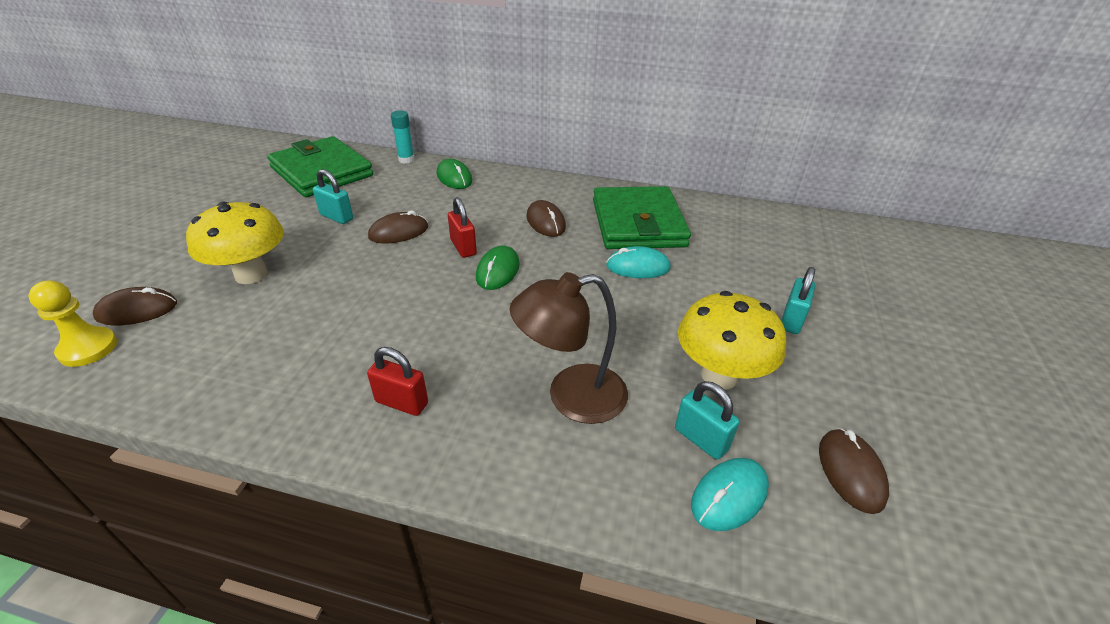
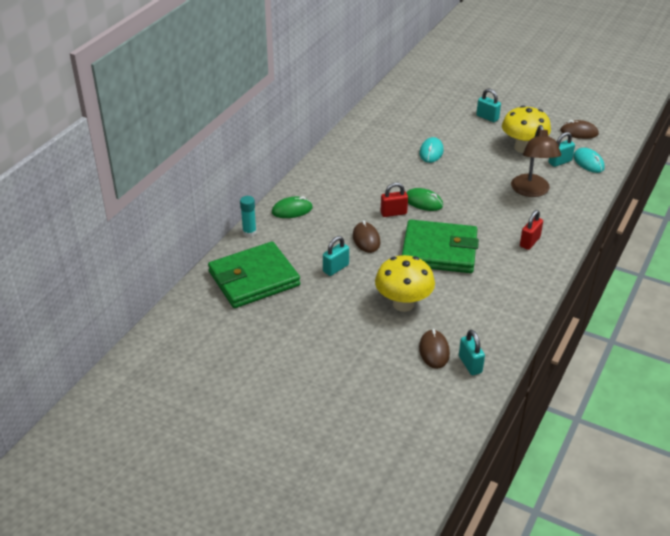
camera: 75 degrees left, 0 degrees up
(88, 348) = (470, 364): yellow pawn -> turquoise padlock
(545, 222) = (371, 177): brown mouse -> none
(638, 223) = (384, 142): green wallet -> green wallet (439, 250)

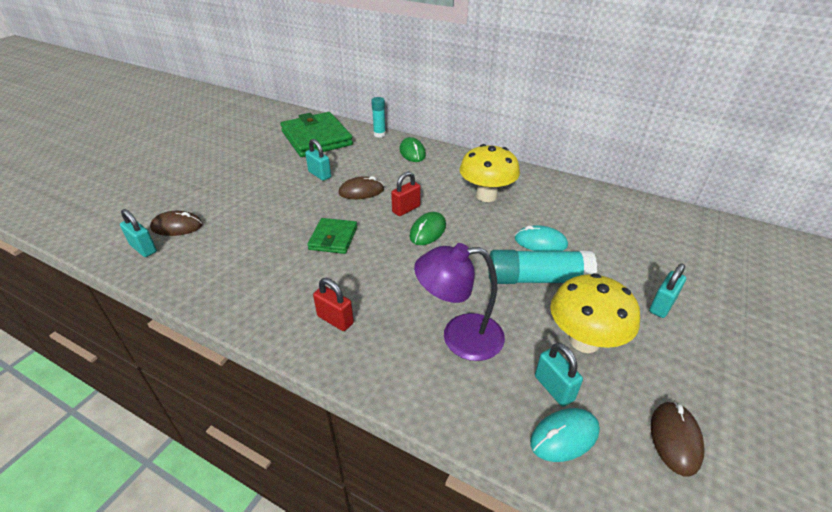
camera: 90 degrees right, 0 degrees up
(393, 213) = (406, 209): red padlock -> red padlock turned 60 degrees clockwise
(403, 304) = (253, 211): yellow mushroom -> yellow mushroom (486, 196)
(439, 250) = (333, 238): green wallet -> green wallet, size x0.53
(470, 364) = (143, 248): turquoise padlock -> turquoise padlock turned 60 degrees clockwise
(472, 158) = (537, 279): none -> turquoise glue stick
(531, 191) = (459, 337): brown lamp -> purple lamp

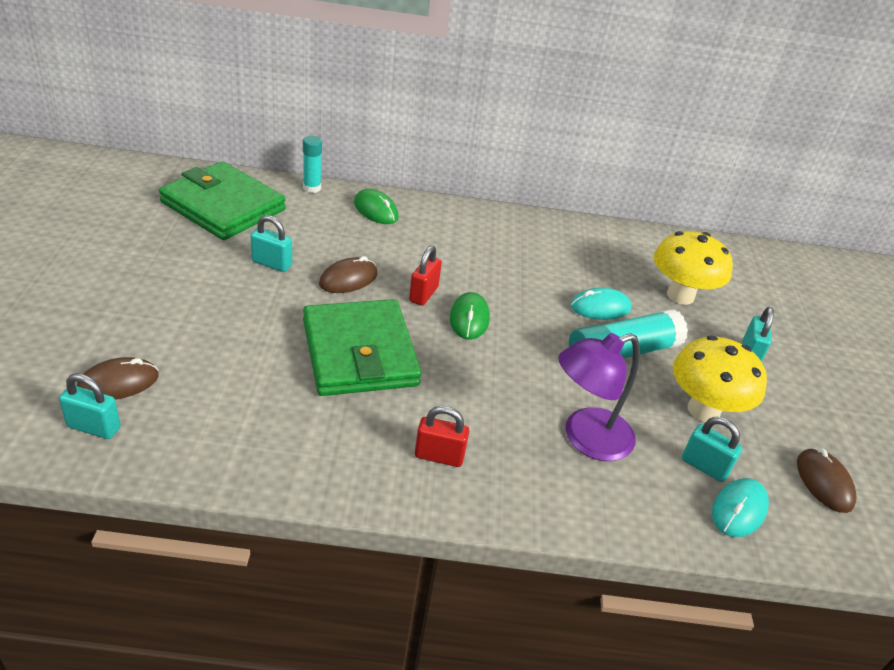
camera: 30 degrees left, 0 degrees up
(333, 238) = (360, 353): green wallet -> green wallet, size x1.88
(486, 196) = (506, 258): yellow mushroom -> yellow mushroom (680, 295)

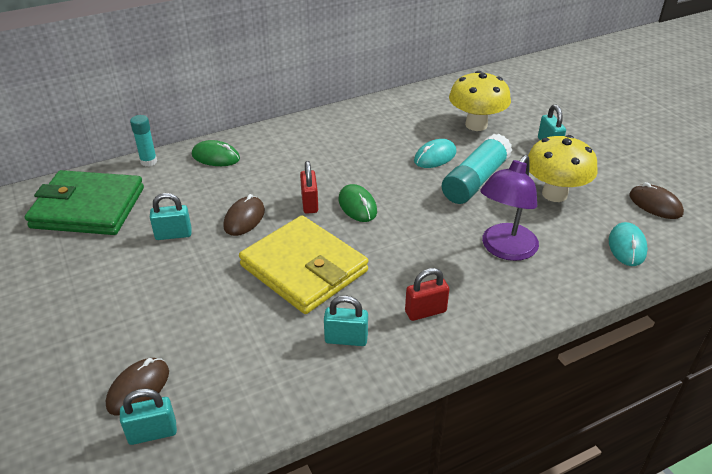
camera: 25 degrees left, 0 degrees up
(360, 353) = (304, 268): green wallet -> yellow wallet
(704, 466) = (586, 230): turquoise padlock -> turquoise padlock (346, 339)

